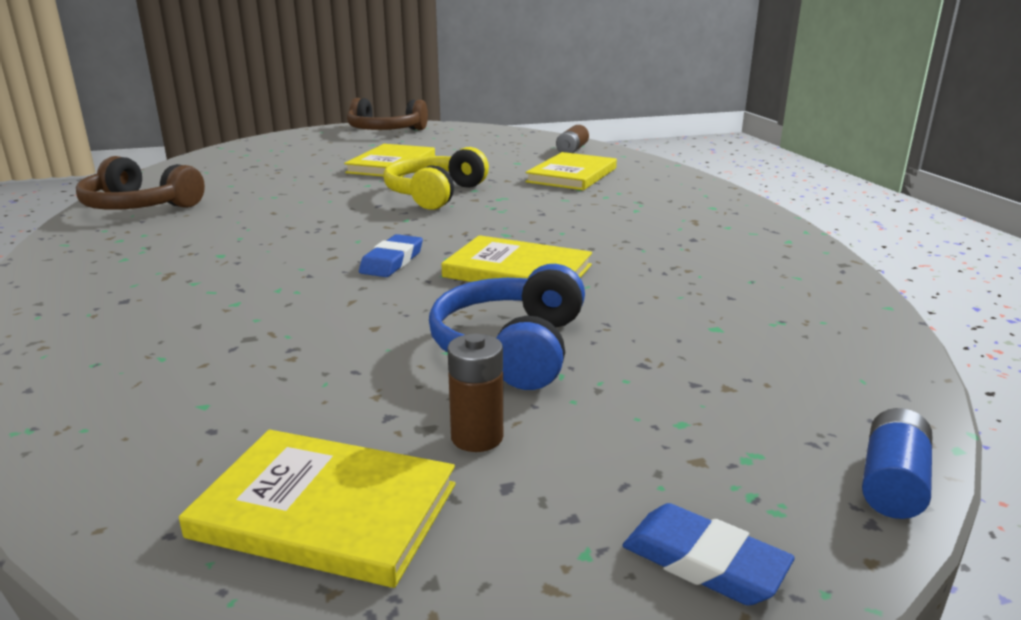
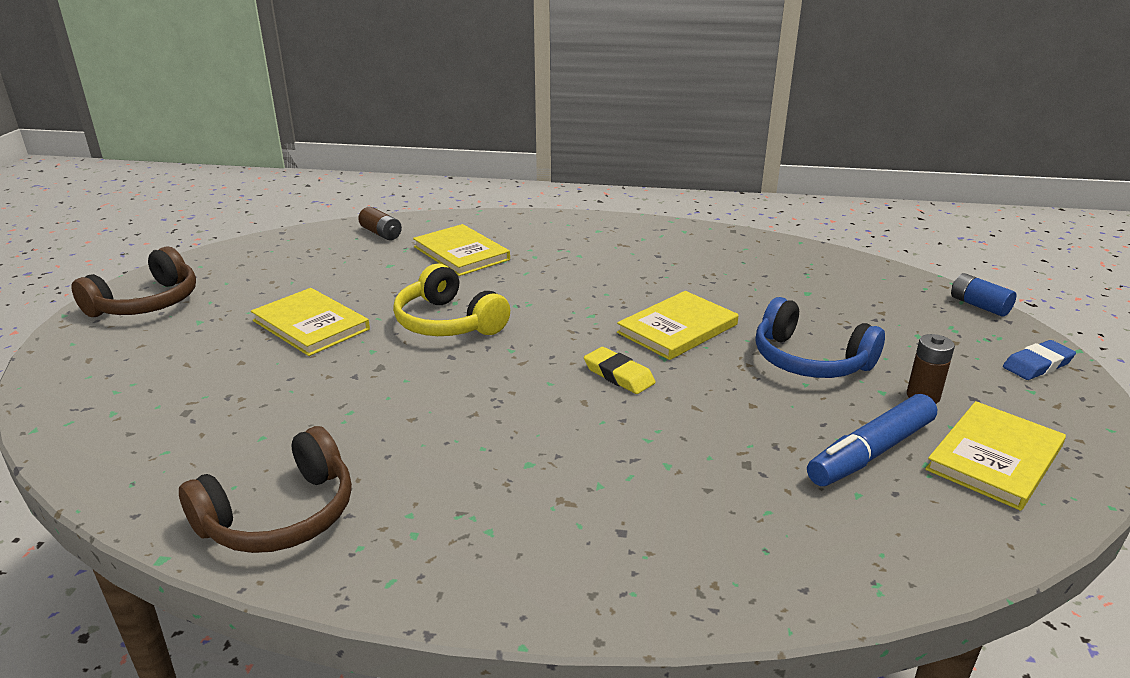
camera: 65 degrees left, 5 degrees up
(300, 406) = (871, 452): none -> blue marker
(392, 261) = (619, 375): blue eraser -> yellow eraser

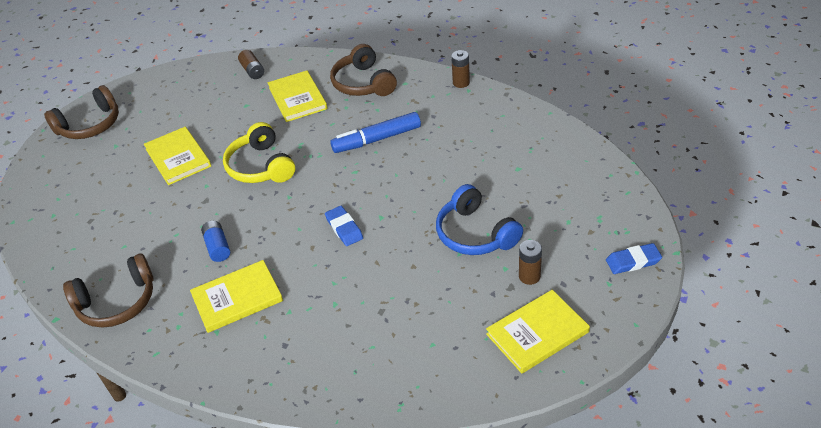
camera: 20 degrees right, 15 degrees up
(543, 234) = (363, 83): none -> brown headphones
(619, 375) = (344, 228): yellow eraser -> blue eraser
(670, 225) = (461, 83): none -> brown battery
(677, 328) = (404, 192): yellow book -> yellow book (237, 298)
(871, 452) = (462, 315): blue marker -> blue marker (377, 139)
(979, 306) = (637, 198): blue battery -> blue battery (218, 247)

